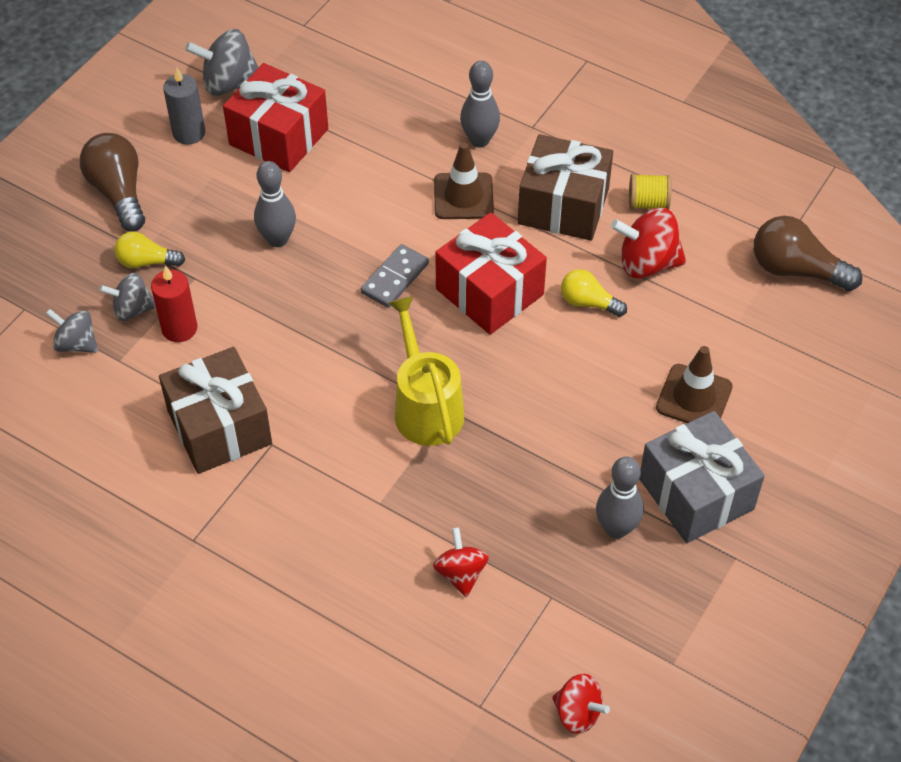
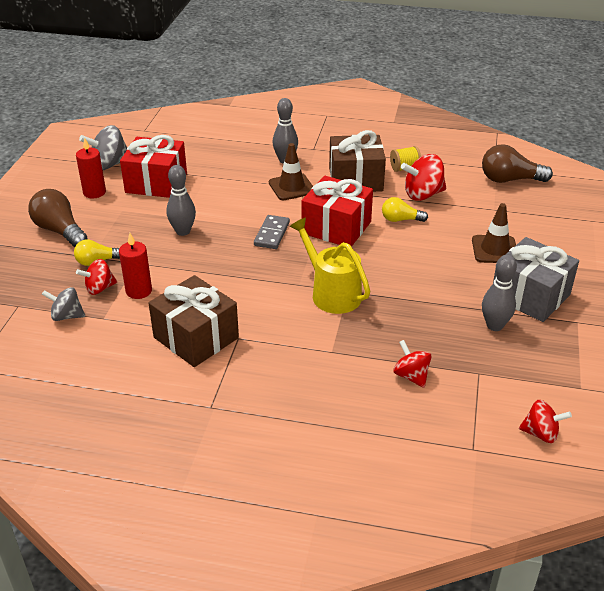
camera: 20 degrees left, 15 degrees down
(132, 309) = (99, 288): grey spinning top -> red spinning top
(189, 133) = (94, 192): grey candle -> red candle

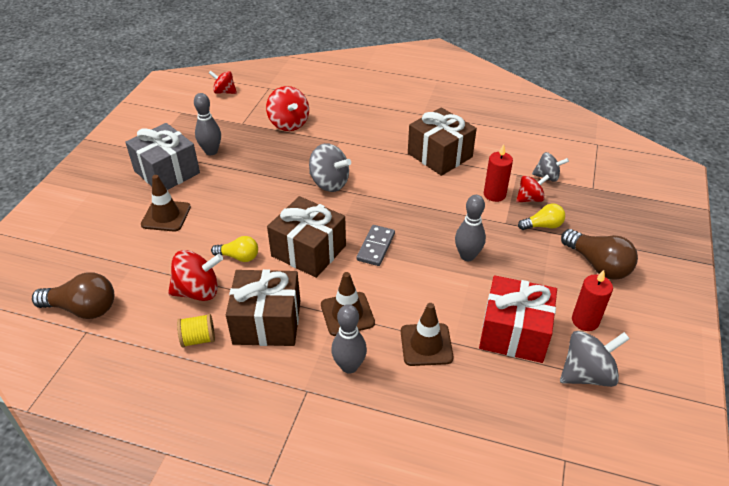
camera: 175 degrees left, 5 degrees up
(227, 173) = (426, 344): none -> brown traffic cone
(332, 293) = (329, 183): yellow watering can -> grey spinning top
(336, 227) = (308, 251): red gift -> brown gift
(411, 376) = (289, 123): red spinning top -> red spinning top, size x1.55

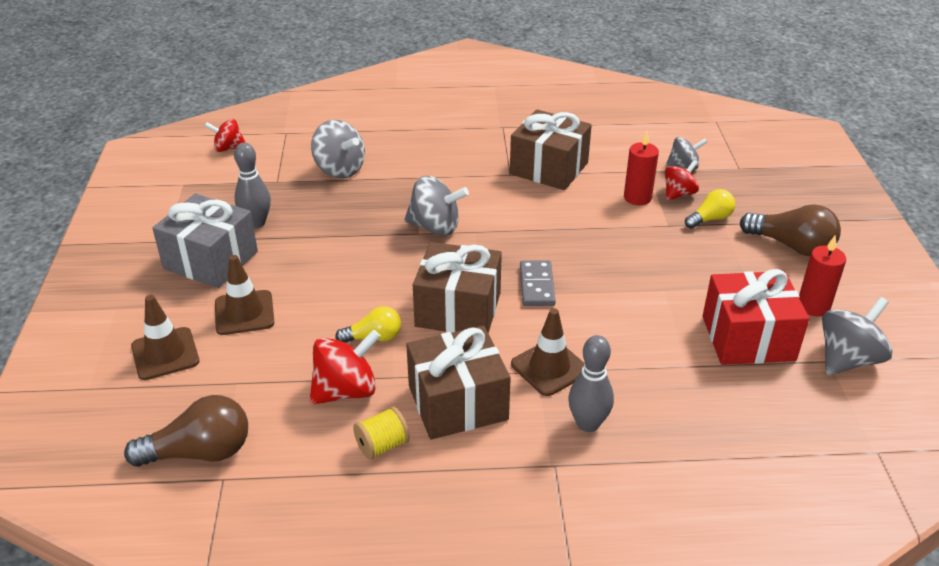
camera: 20 degrees left, 5 degrees down
(289, 123) = (339, 169): red spinning top -> grey spinning top
(426, 344) = (660, 376): brown traffic cone -> brown traffic cone (165, 354)
(467, 256) = (648, 270): grey bowling pin -> none

